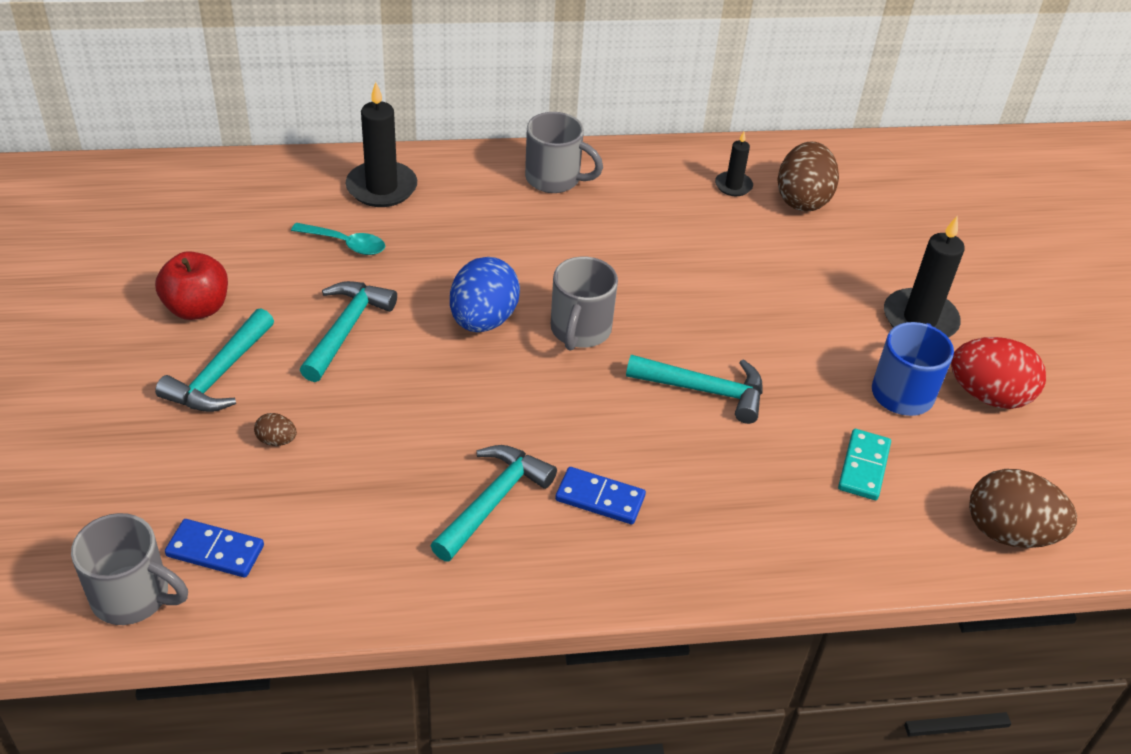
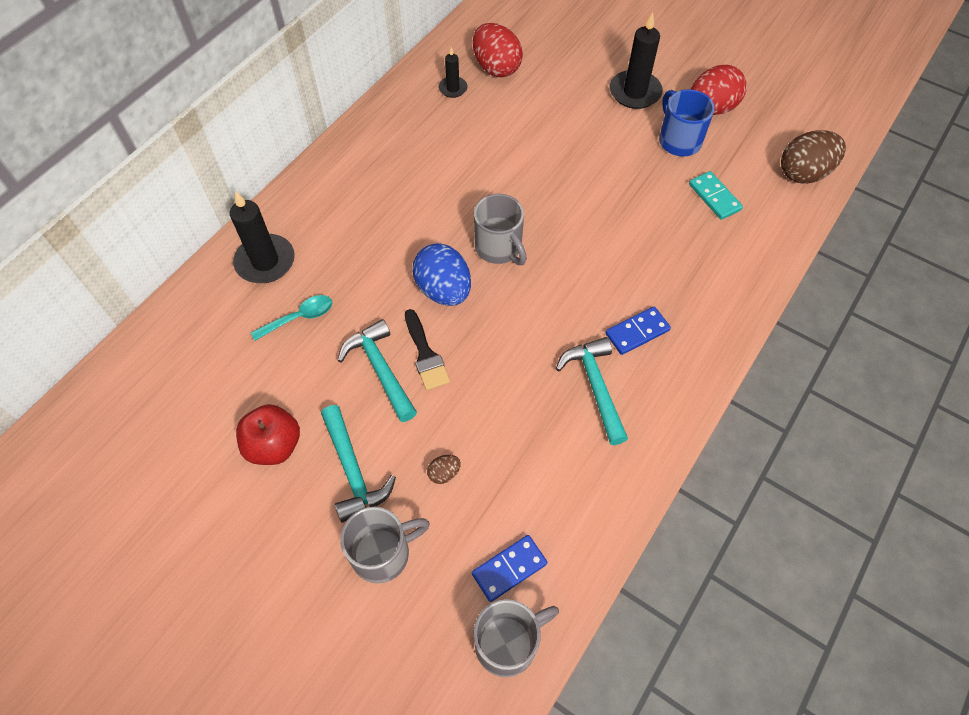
camera: 45 degrees left, 15 degrees up
(395, 350) = (425, 354): none -> black brush
(555, 179) = (356, 166): grey mug -> grey mug (383, 553)
(704, 390) = (600, 224): turquoise hammer -> none
(802, 199) = (496, 68): brown egg -> red egg

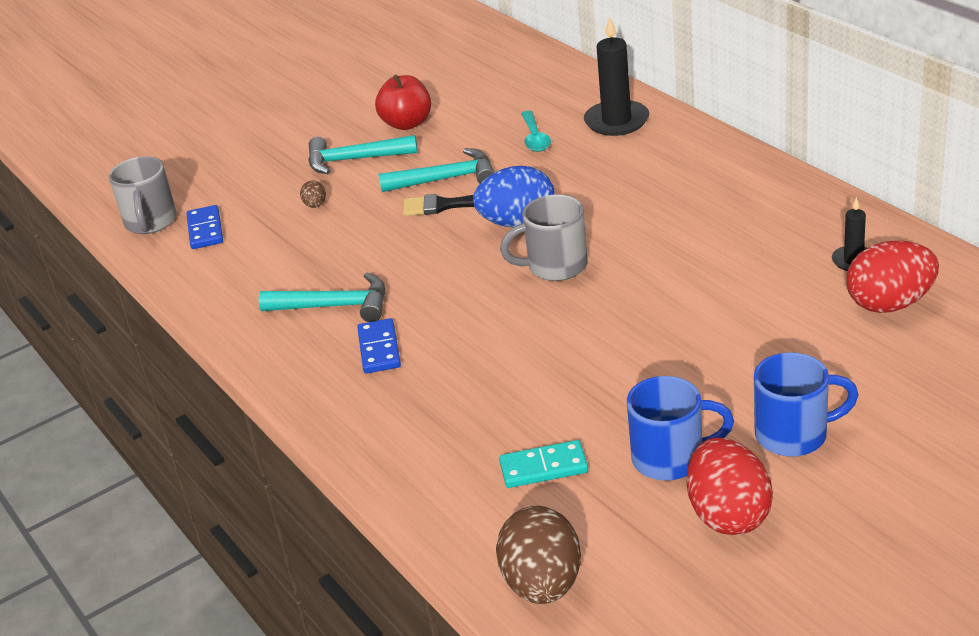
camera: 115 degrees right, 25 degrees down
(383, 553) = (271, 170): grey mug -> none
(635, 92) = (794, 435): black candle -> blue mug

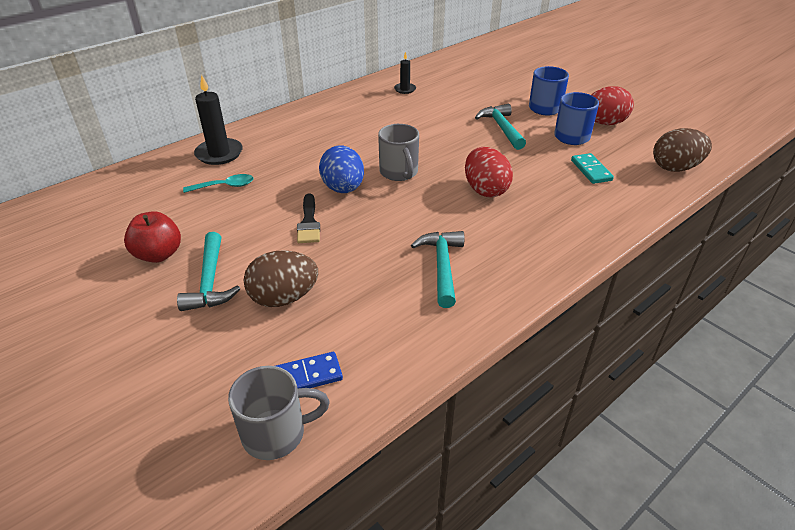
camera: 100 degrees left, 5 degrees up
(315, 205) = (284, 298): brown egg -> brown egg, size x2.27
(379, 349) = (493, 238): blue domino -> none
(446, 179) = (268, 225): turquoise hammer -> turquoise hammer (501, 128)
(890, 304) = (442, 83): red egg -> red egg (485, 190)

